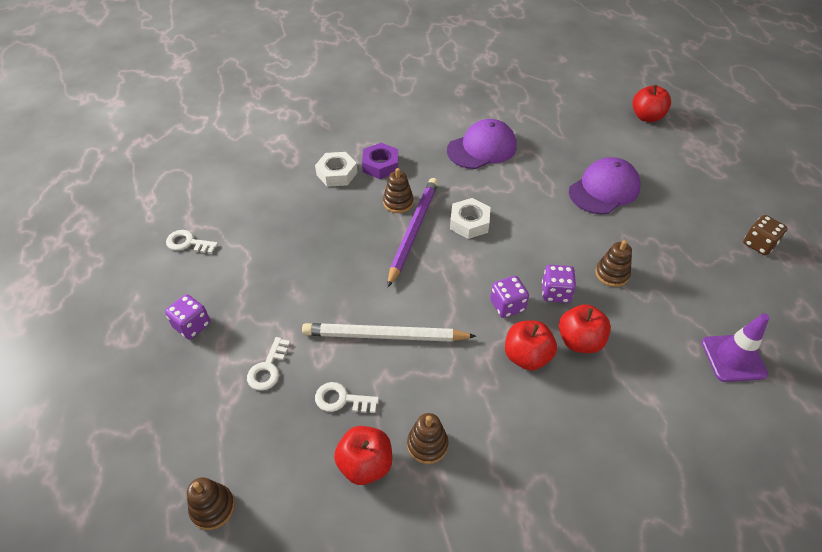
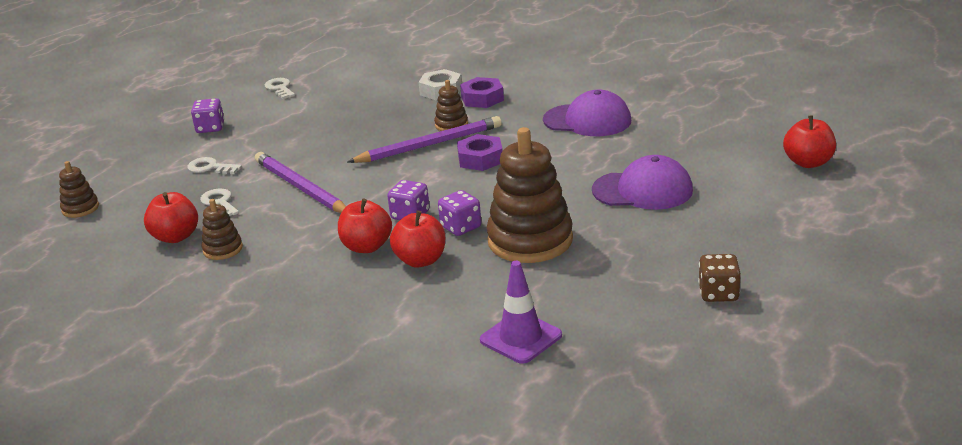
camera: 50 degrees right, 20 degrees down
(268, 368) = (210, 167): white key -> white key turned 45 degrees clockwise
(385, 336) = (301, 188): white pencil -> purple pencil
(469, 223) = (480, 159): white nut -> purple nut
(612, 274) = (530, 240): brown stacking toy -> brown stacking toy, size x2.11

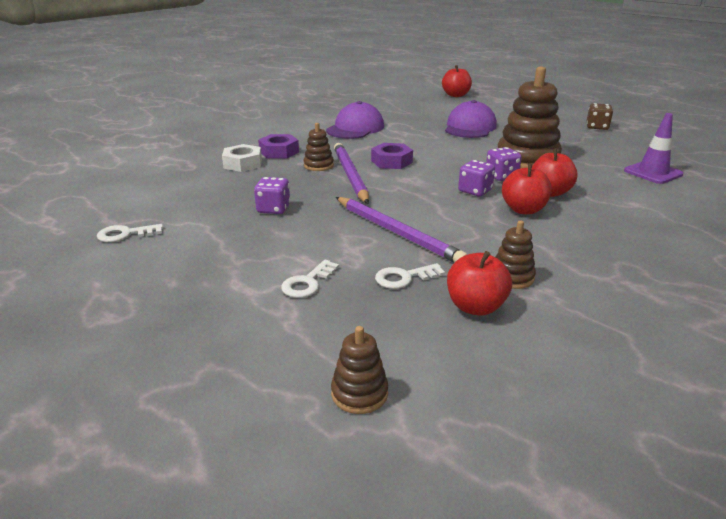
camera: 80 degrees left, 0 degrees up
(210, 128) = (189, 282): purple dice -> purple dice (273, 209)
(301, 188) = (397, 232): purple pencil -> purple pencil turned 105 degrees counterclockwise

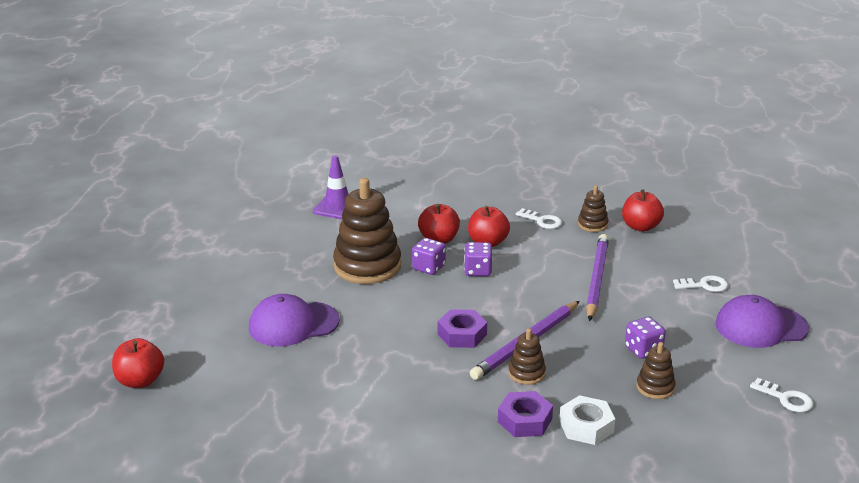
camera: 125 degrees left, 0 degrees up
(355, 128) = (382, 404): purple cap -> purple cap (760, 326)
(359, 393) = (752, 234): brown stacking toy -> brown stacking toy (655, 387)
(404, 278) = (647, 256): white key -> white key (542, 221)
(597, 127) = (216, 251): brown dice -> none

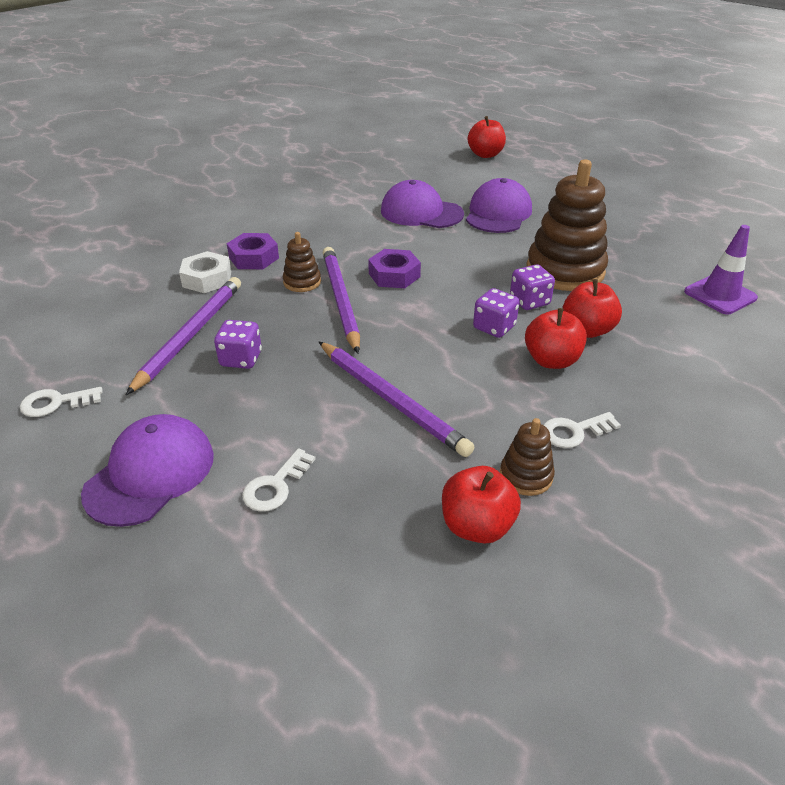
camera: 125 degrees right, 10 degrees up
(334, 366) = (421, 212): none -> purple cap
(655, 387) = (190, 335): brown stacking toy -> purple pencil

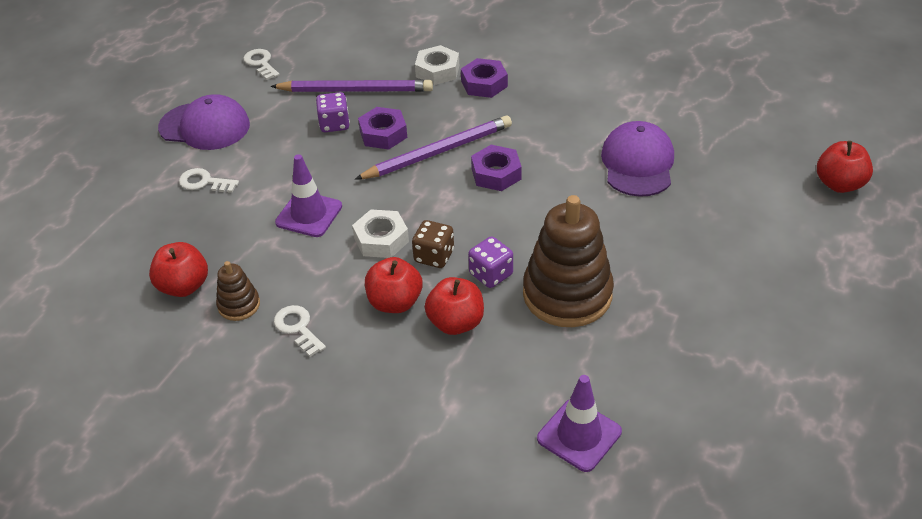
camera: 75 degrees right, 5 degrees up
(286, 328) = (383, 134): none -> purple nut
(302, 282) = (457, 122): brown stacking toy -> none
(391, 399) = (309, 214): purple pencil -> purple traffic cone
(456, 355) = (381, 239): none -> white nut
(494, 327) = (434, 256): purple dice -> brown dice
(498, 213) = (674, 222): purple cap -> none

